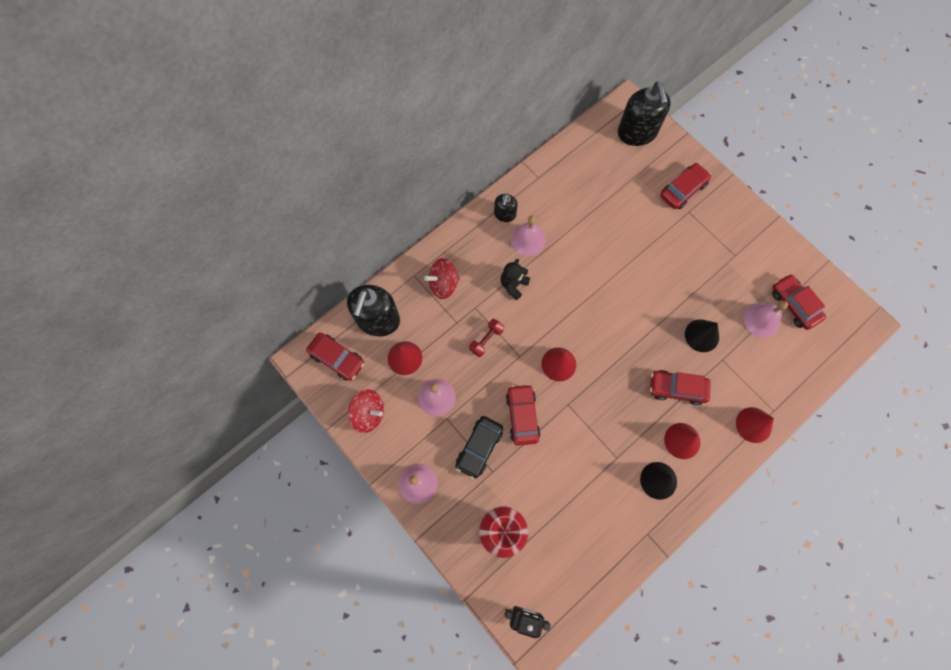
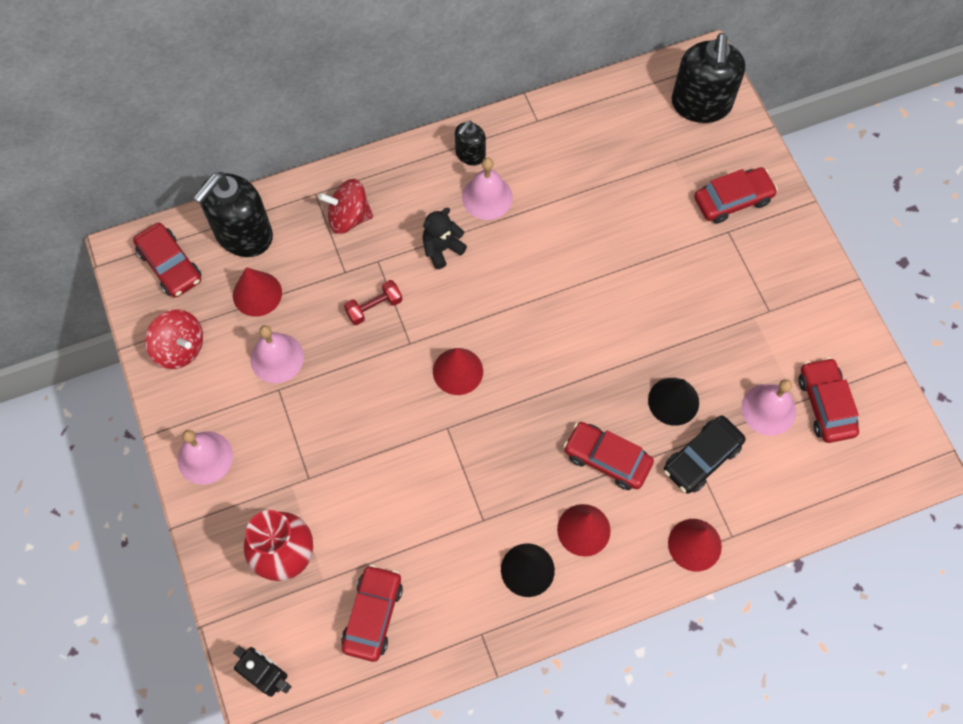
camera: 20 degrees right, 5 degrees down
(479, 448) = (304, 441): black car -> black car (702, 458)
(522, 416) = (379, 421): red car -> red car (373, 615)

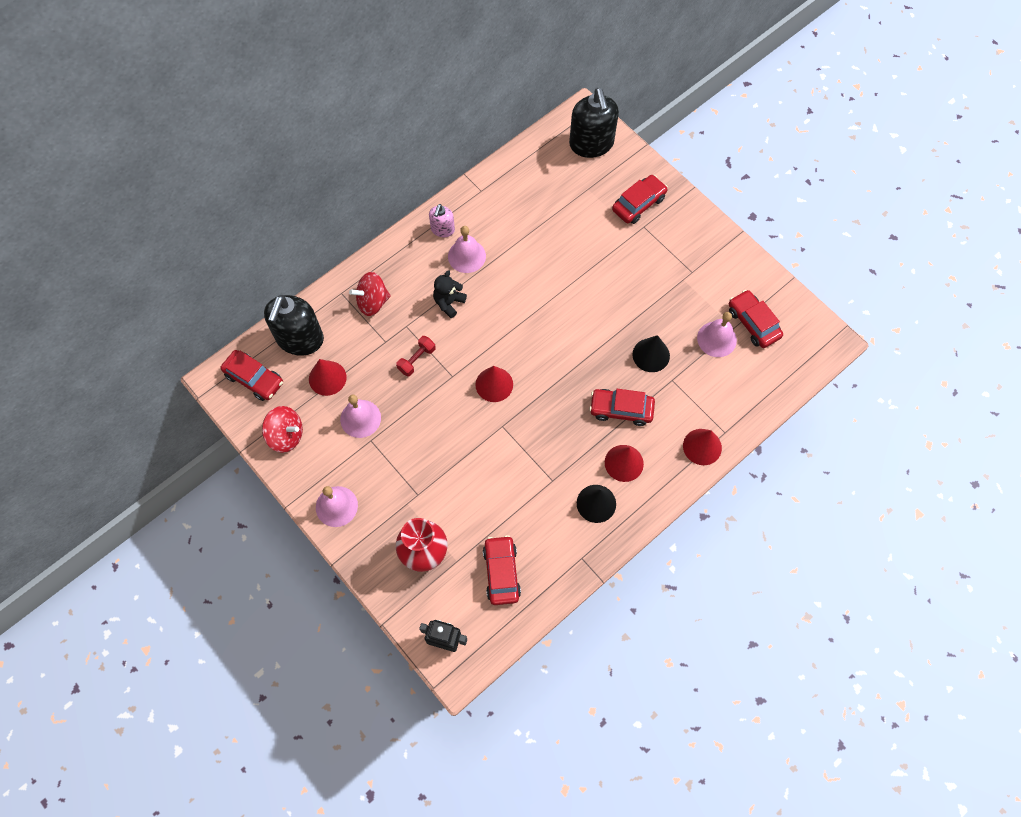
camera: 20 degrees left, 0 degrees up
(470, 154) = (442, 229): black soap dispenser -> pink soap dispenser
(702, 458) = (685, 387): black car -> none

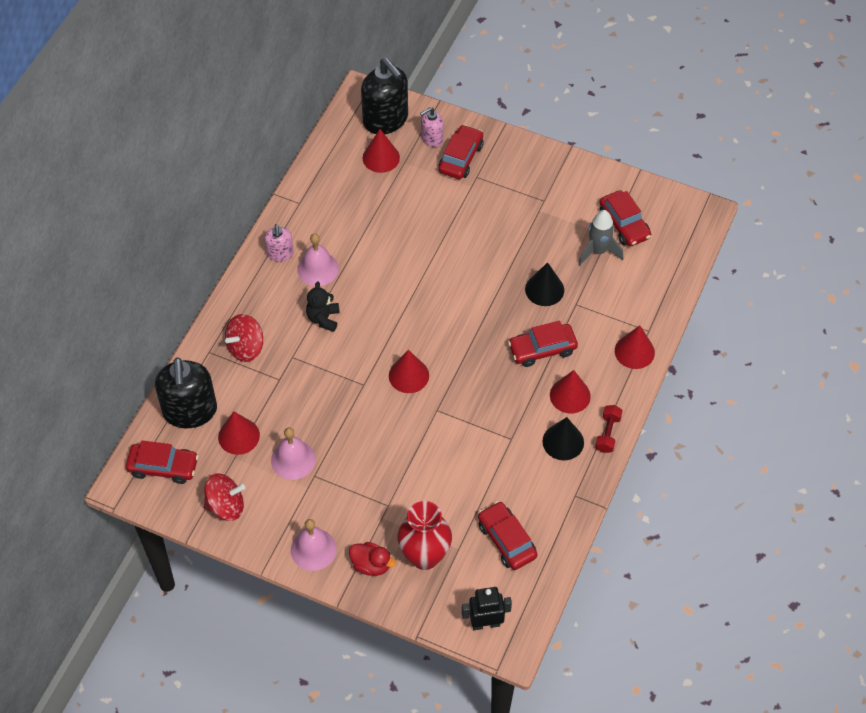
camera: 25 degrees left, 10 degrees down
(376, 542) = (371, 565): none -> red duck
(416, 359) = (320, 383): red dumbbell -> red dumbbell (608, 433)
(570, 177) = (381, 157): none -> red cone
(622, 176) = (431, 138): none -> pink soap dispenser
(716, 339) = (598, 251): pink bell -> grey rocket
(753, 323) = (624, 224): red car -> red car turned 150 degrees counterclockwise

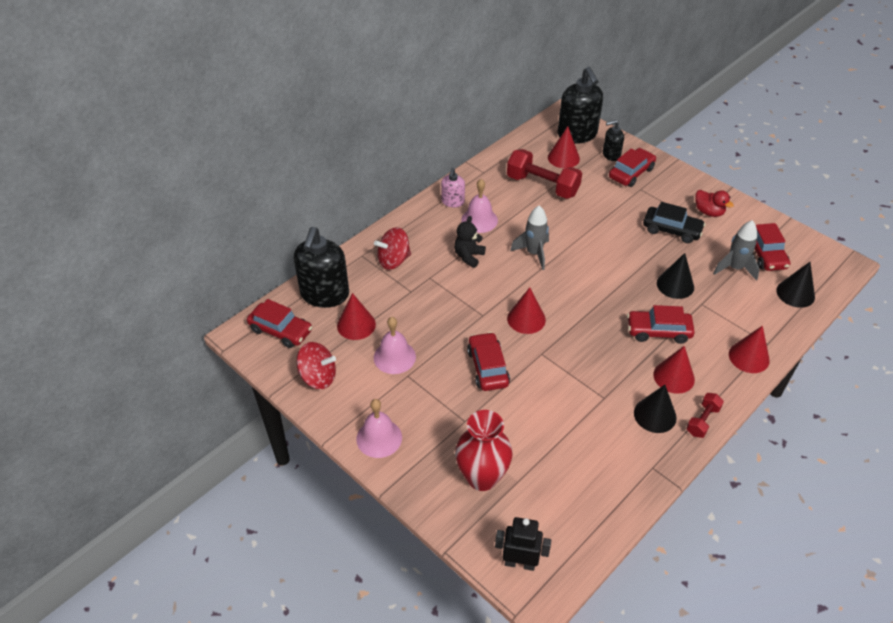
camera: 20 degrees right, 10 degrees down
(370, 203) = (542, 186): none -> red dumbbell
(371, 565) = (427, 469): red duck -> red duck (708, 212)
(390, 294) = (533, 253): none -> grey rocket
(431, 138) = (611, 155): pink soap dispenser -> black soap dispenser
(506, 540) = (569, 488): red car -> red car (487, 367)
(523, 222) = (671, 230): none -> black car
(663, 264) = (795, 293): none -> black cone

